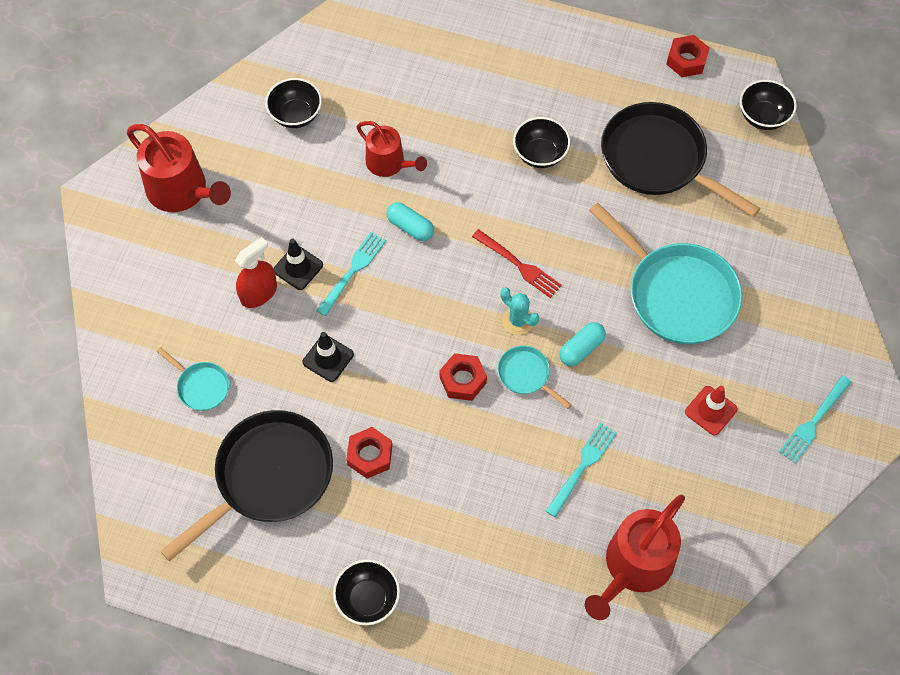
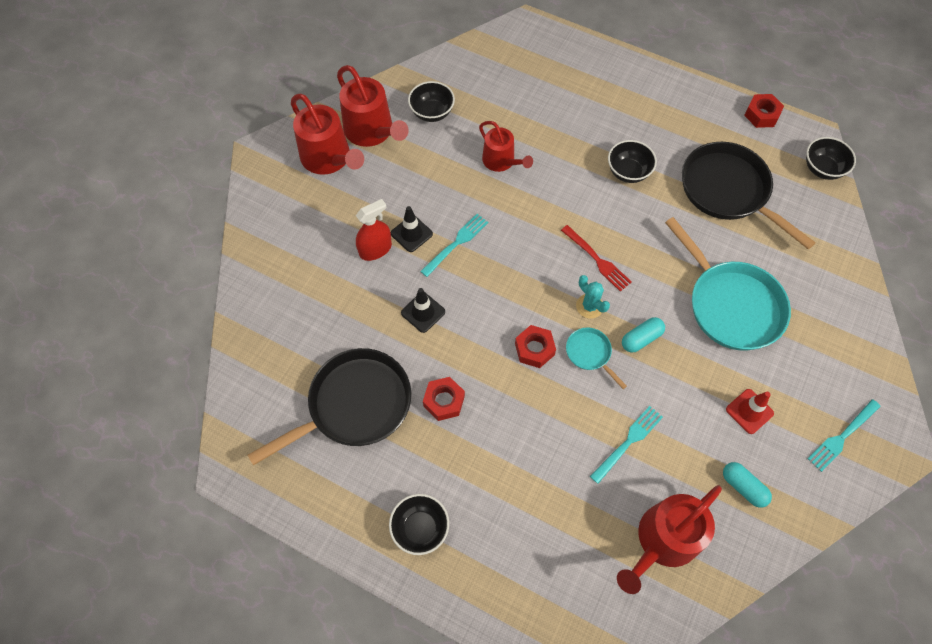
camera: 10 degrees right, 0 degrees up
(201, 386) = (312, 318): turquoise pan -> none
(227, 149) = (372, 131): none -> red watering can
(410, 227) = (510, 215): turquoise capsule -> turquoise capsule (743, 487)

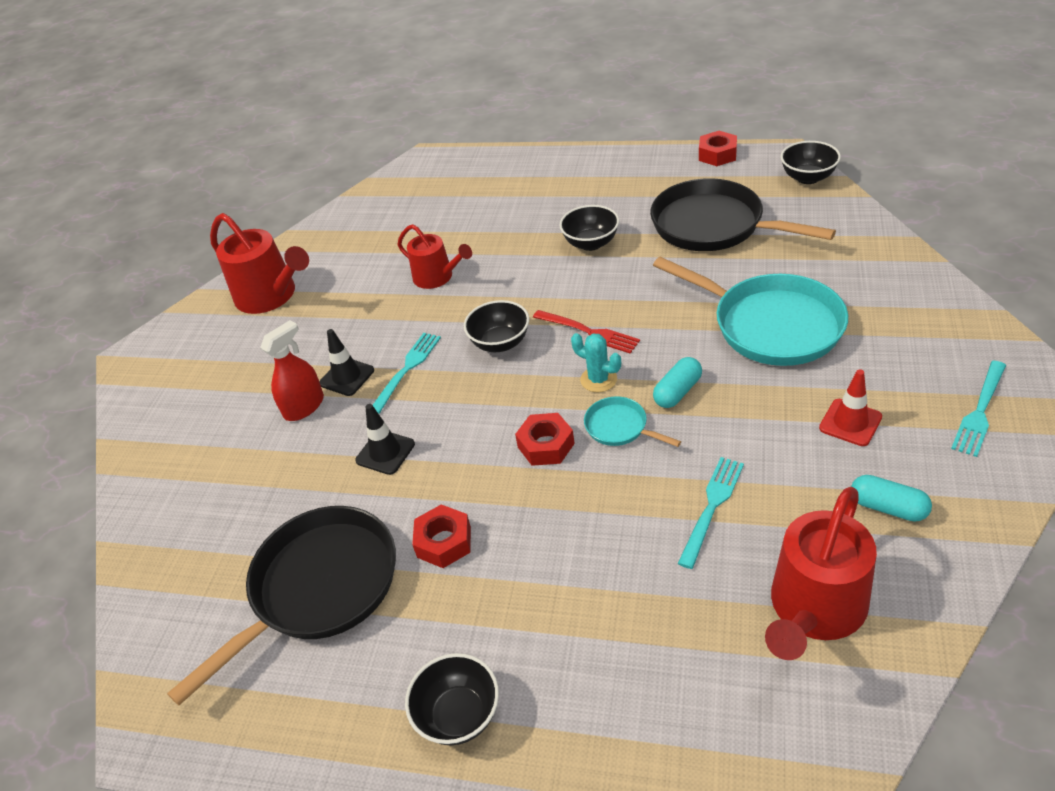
camera: 10 degrees left, 20 degrees down
(329, 158) = (222, 336): red watering can -> none
(432, 112) = (339, 259): black bowl -> black bowl (500, 343)

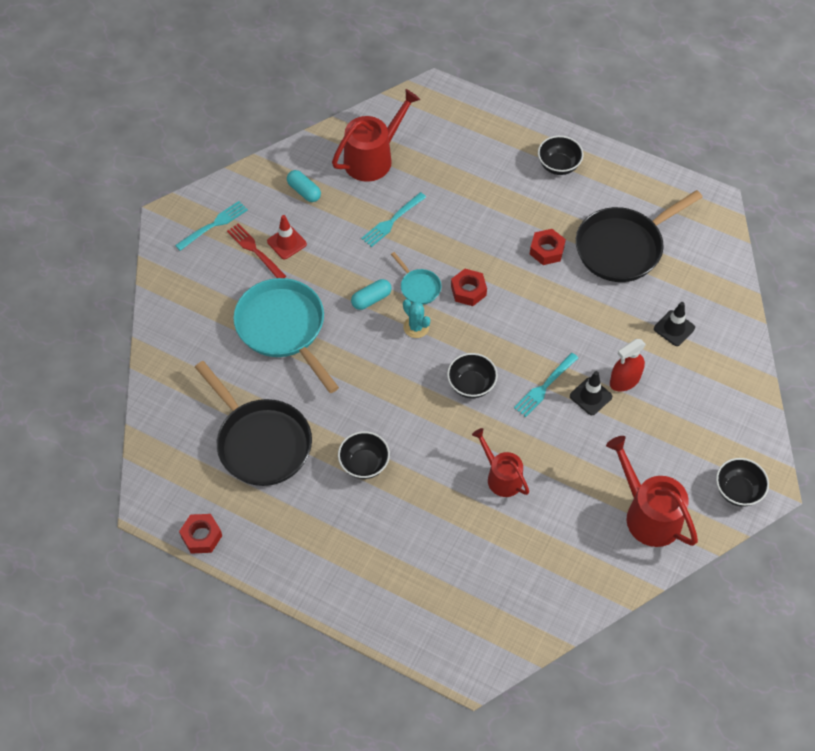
camera: 170 degrees left, 15 degrees up
(385, 452) = (571, 322): black traffic cone -> black traffic cone (674, 328)
(588, 332) = (405, 370): red fork -> red fork (255, 251)
(808, 178) = (153, 468): black bowl -> black bowl (737, 491)

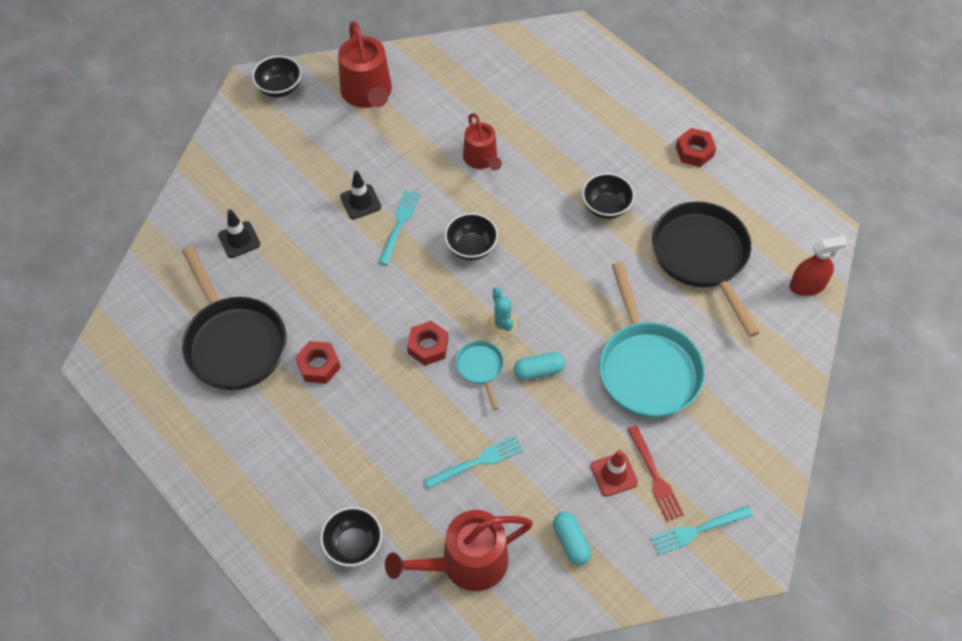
camera: 160 degrees left, 0 degrees up
(201, 536) = (778, 191): red nut -> red nut (694, 151)
(545, 386) = (399, 224): turquoise fork -> turquoise fork turned 45 degrees counterclockwise
(558, 166) = (243, 471): black bowl -> black bowl (353, 545)
(623, 247) = (233, 342): black pan -> black pan turned 75 degrees clockwise
(625, 380) = (319, 206): red spray bottle -> red spray bottle (807, 286)

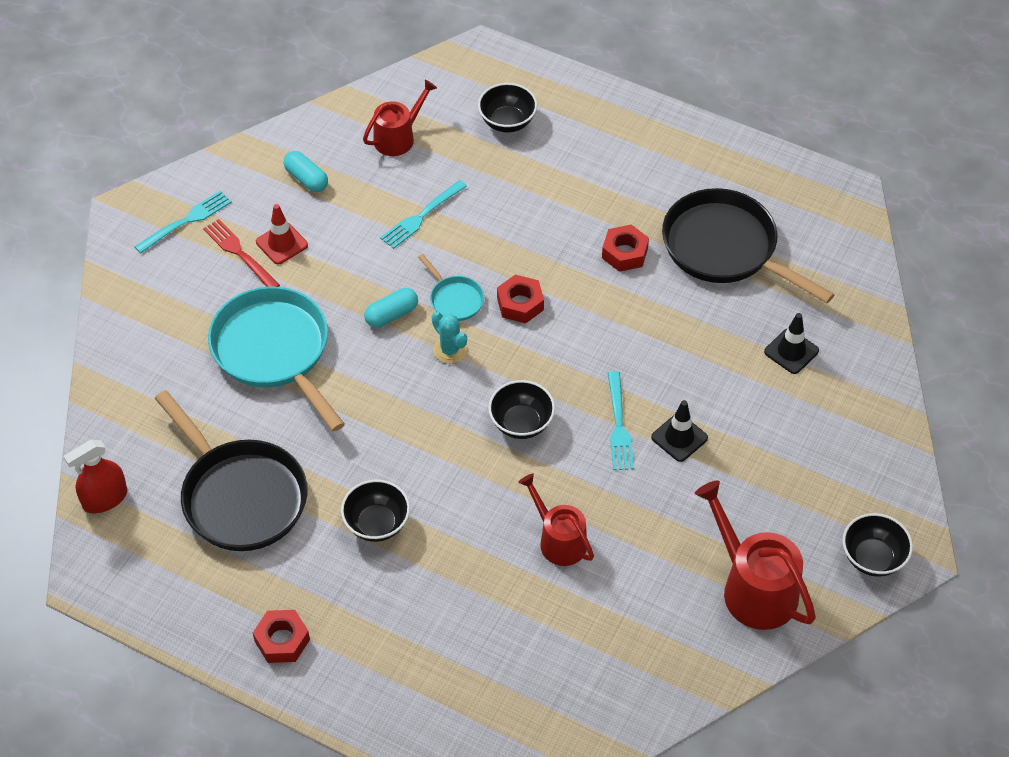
camera: 160 degrees right, 5 degrees down
(466, 562) = (398, 137): red watering can -> red watering can, size x0.64

